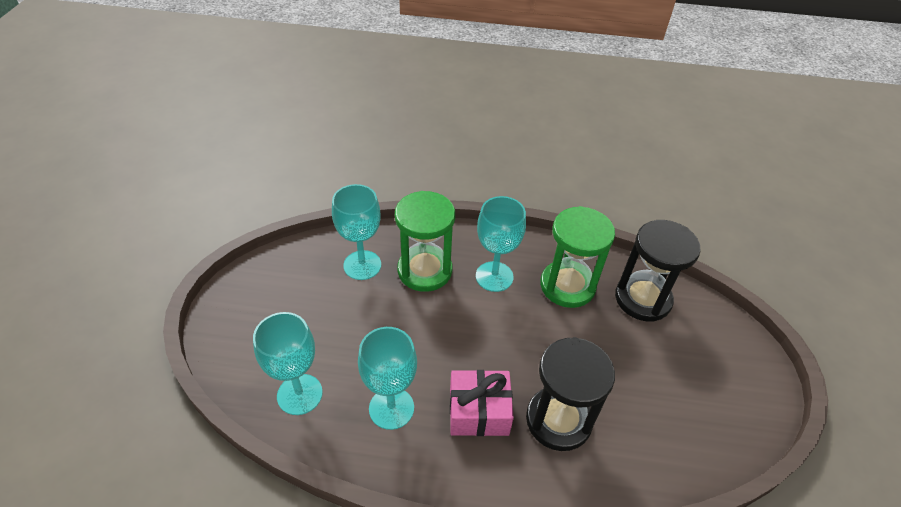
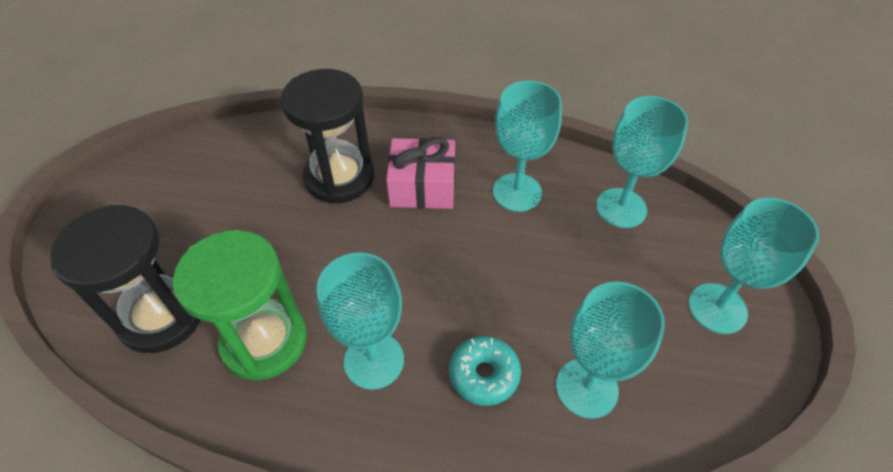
camera: 175 degrees left, 5 degrees up
(257, 312) = (717, 308): none -> turquoise goblet
(425, 270) = (484, 374): green hourglass -> turquoise donut

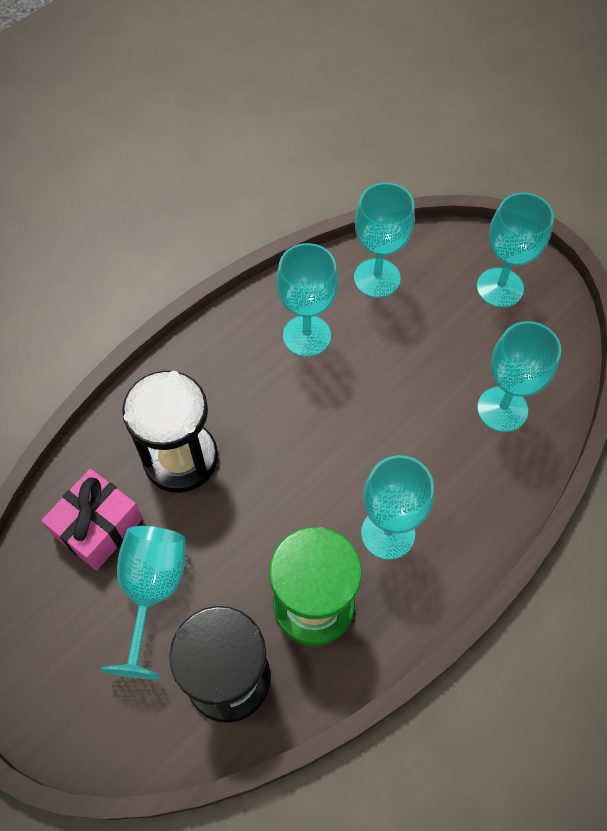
camera: 55 degrees left, 10 degrees up
(213, 223) = (152, 591): none -> turquoise goblet
(422, 187) = (245, 399): pink gift -> pink gift (98, 526)
(484, 374) = (450, 466): turquoise donut -> none

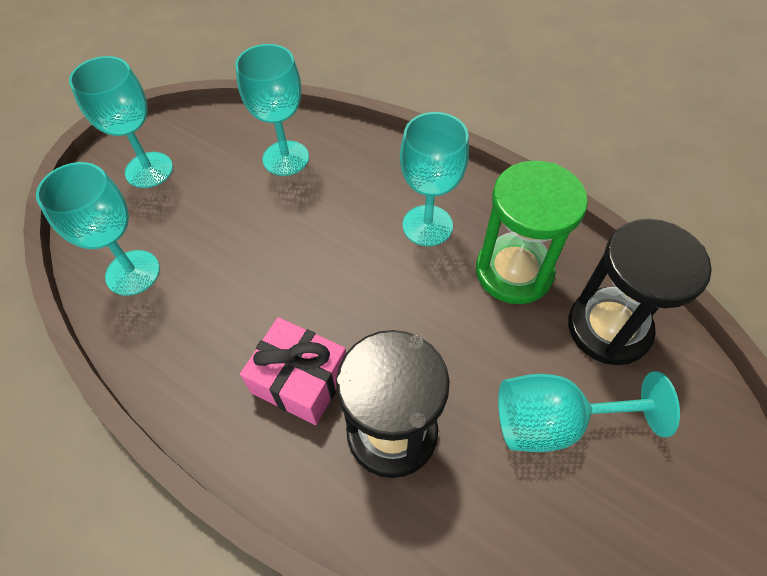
camera: 100 degrees left, 5 degrees down
(98, 526) = (502, 508): pink gift -> pink gift (300, 380)
(306, 335) = (212, 329): turquoise goblet -> none

